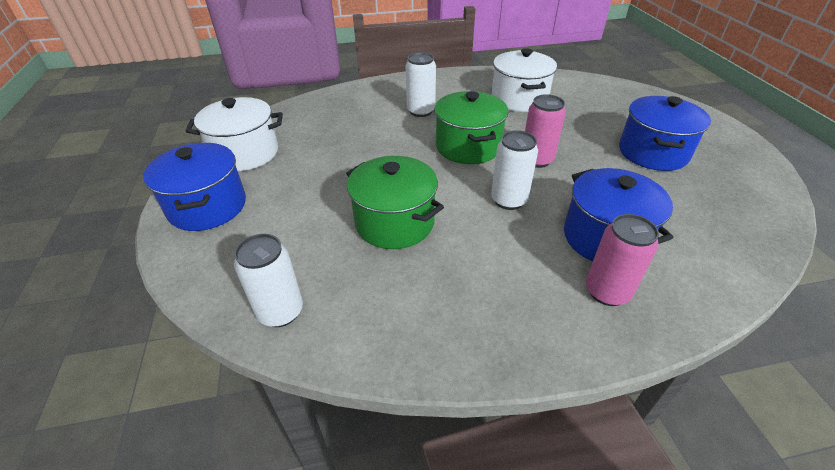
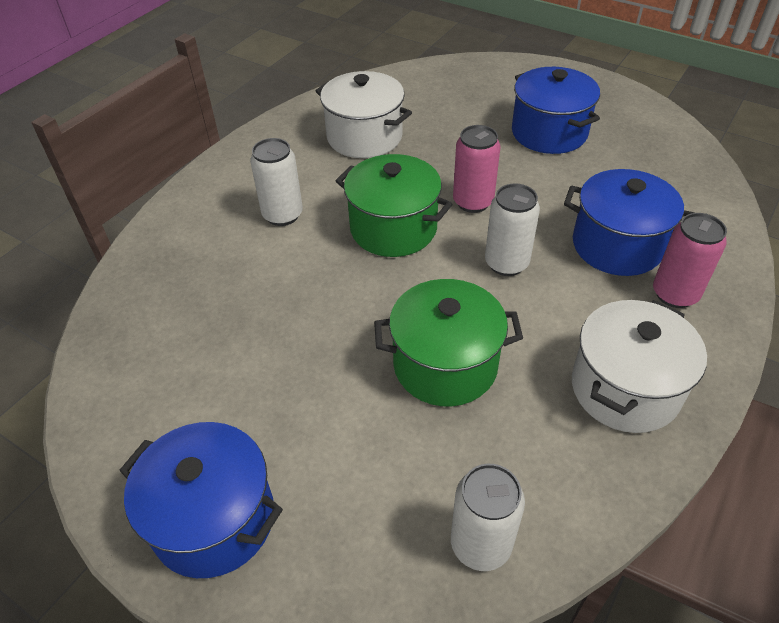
camera: 45 degrees left, 5 degrees up
(245, 153) = (145, 418): white pot -> white pot (625, 388)

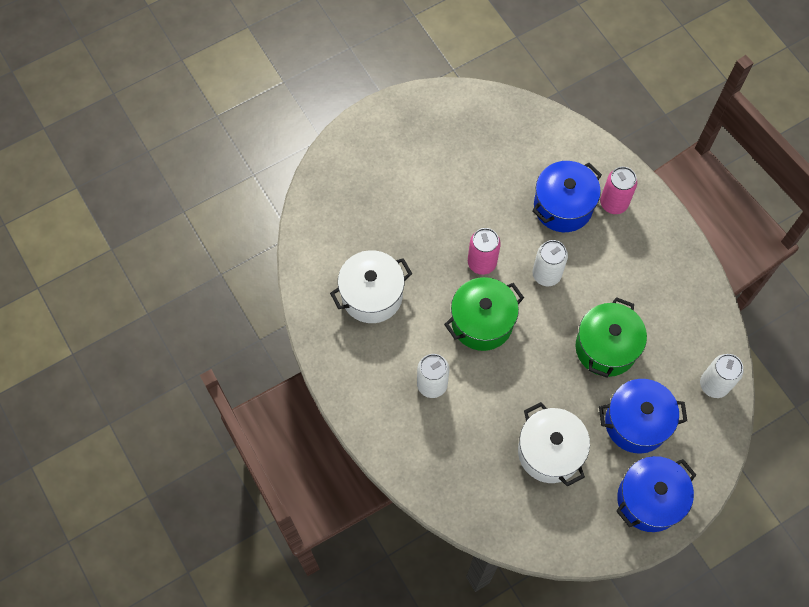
camera: 65 degrees left, 20 degrees up
(549, 133) = (435, 175): blue pot -> blue pot (636, 423)
(625, 388) = (661, 270): white pot -> white pot (549, 452)

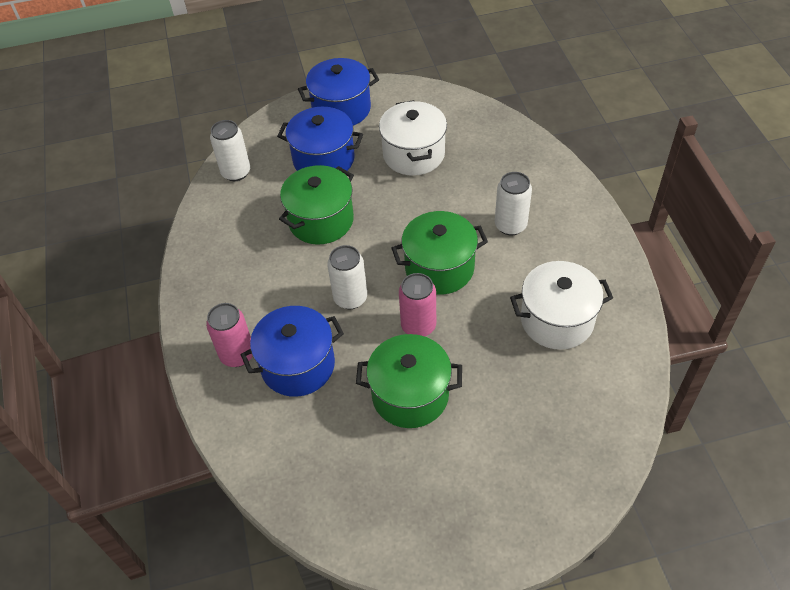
camera: 160 degrees left, 15 degrees down
(469, 204) = (410, 395): none -> green pot

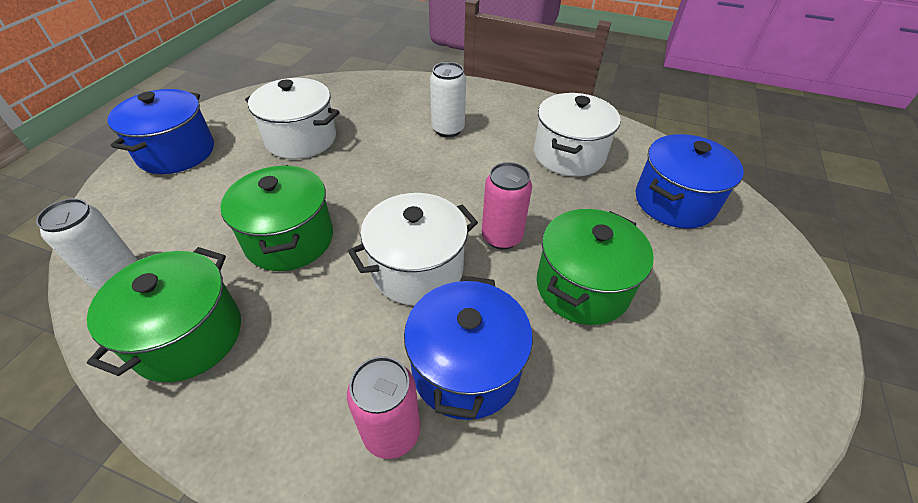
camera: 60 degrees left, 5 degrees down
(324, 159) = (216, 196): blue pot -> blue pot (674, 202)
(350, 298) = (417, 269): white can -> white pot
(439, 268) = (448, 189): green pot -> green pot (188, 336)

